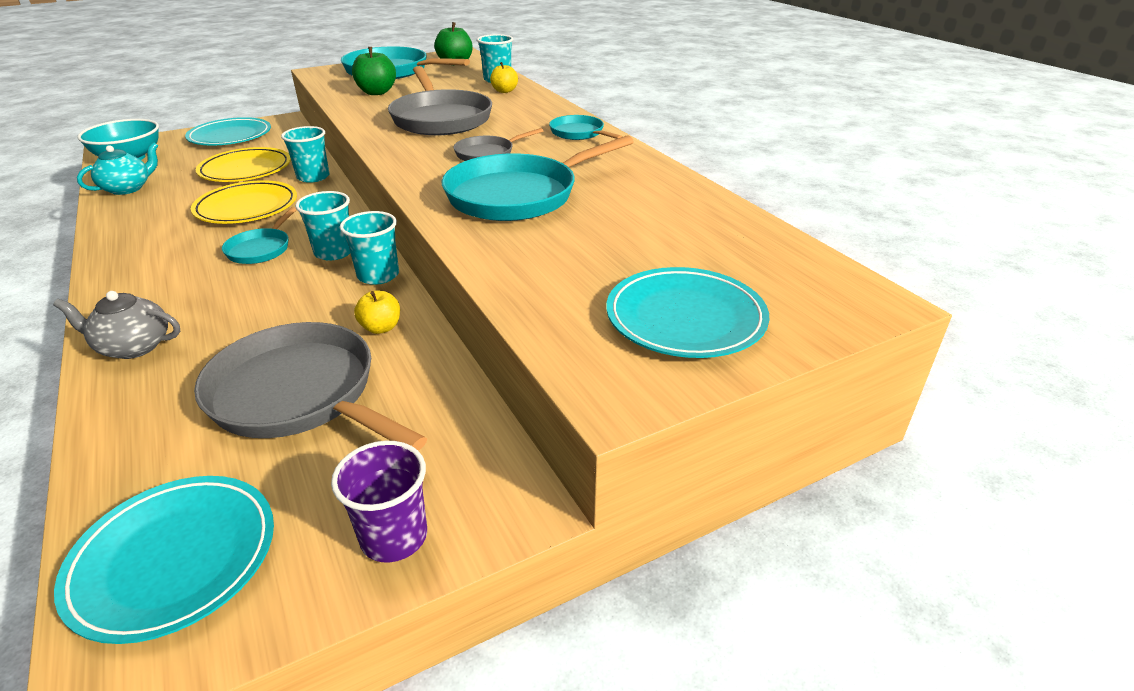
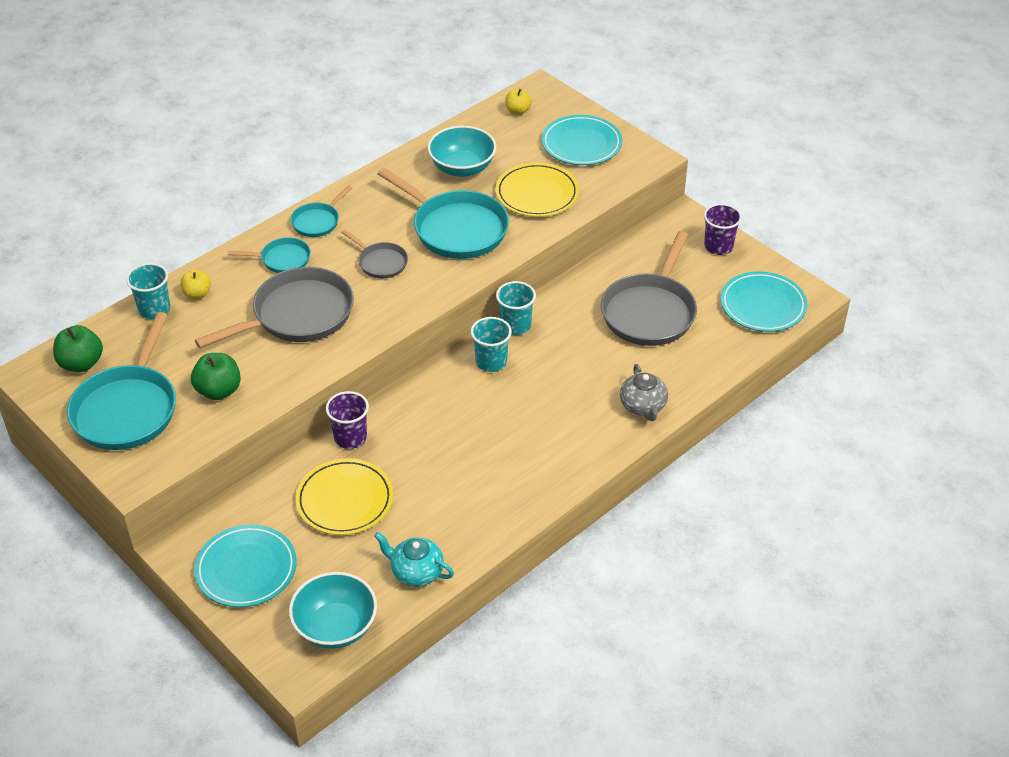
camera: 105 degrees left, 10 degrees up
(247, 207) = (431, 453): yellow plate -> yellow plate (537, 194)
(261, 249) = (500, 407): turquoise pan -> turquoise pan (282, 259)
(313, 177) = (350, 437): turquoise cup -> purple cup
(381, 328) = (576, 302): yellow apple -> yellow apple (518, 111)
(649, 212) = (462, 168): none -> turquoise bowl

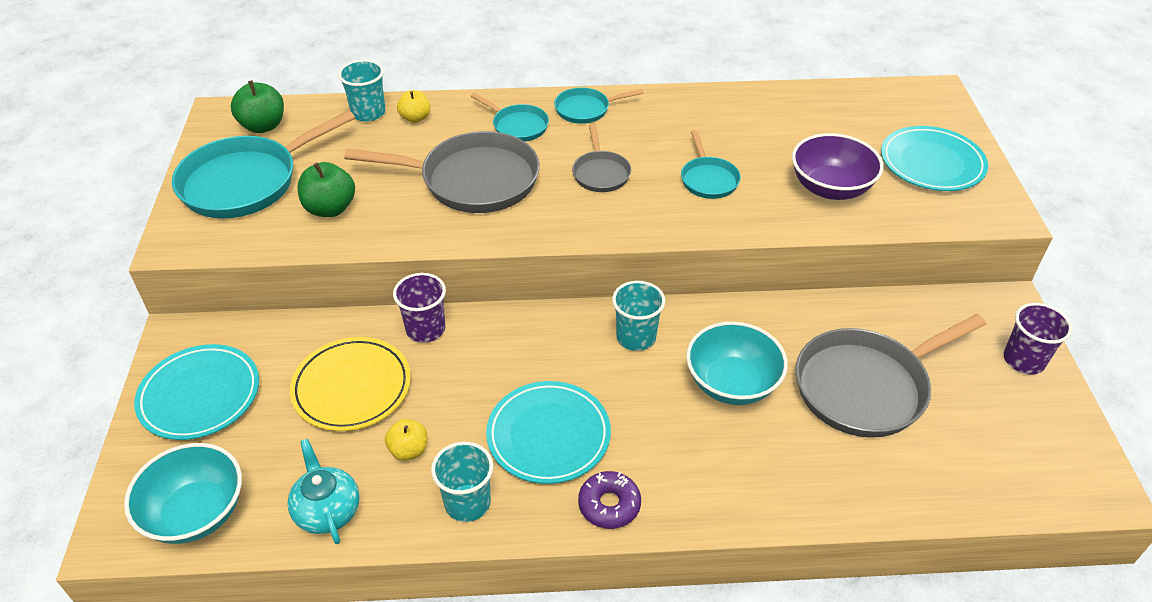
camera: 40 degrees right, 0 degrees up
(455, 228) = (708, 179): turquoise pan -> turquoise pan, size x0.51
(462, 168) = (776, 127): turquoise bowl -> turquoise bowl (732, 383)
(515, 326) = (699, 315): turquoise cup -> turquoise cup (467, 503)
(518, 111) = (891, 102): yellow apple -> yellow apple (409, 450)
(537, 194) = (830, 188): yellow plate -> purple bowl
(574, 463) = (609, 505): none -> purple donut
(643, 406) = (753, 491): grey teapot -> none
(763, 305) = (1023, 463): turquoise plate -> turquoise plate (548, 435)

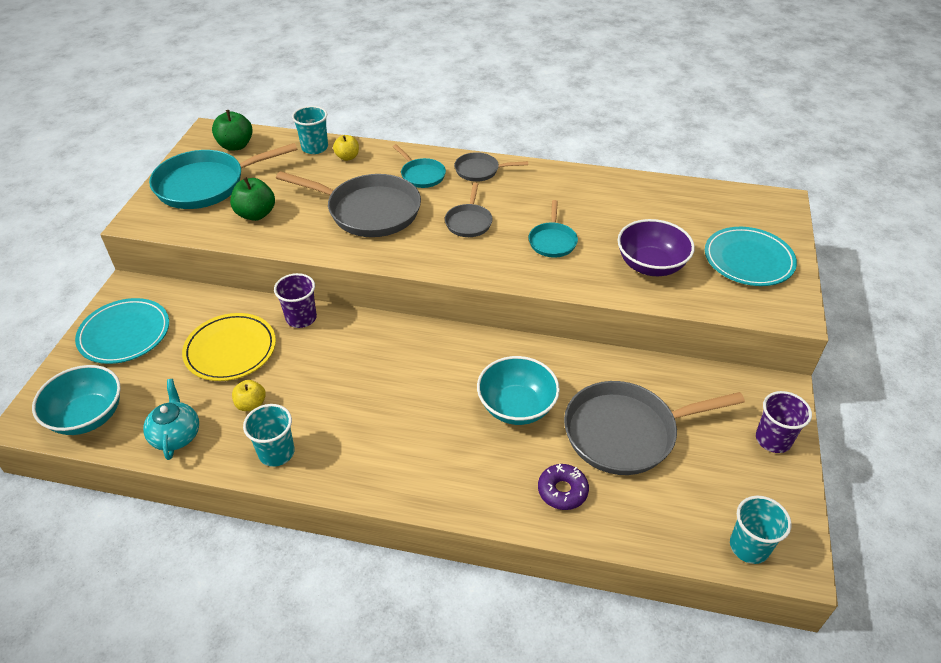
camera: 15 degrees right, 0 degrees up
(548, 435) = (357, 416): turquoise plate -> none
(586, 109) = (480, 170): turquoise pan -> grey pan
(609, 505) = (380, 478): purple donut -> purple donut (562, 491)
(636, 337) = (456, 355): turquoise cup -> turquoise cup (749, 546)

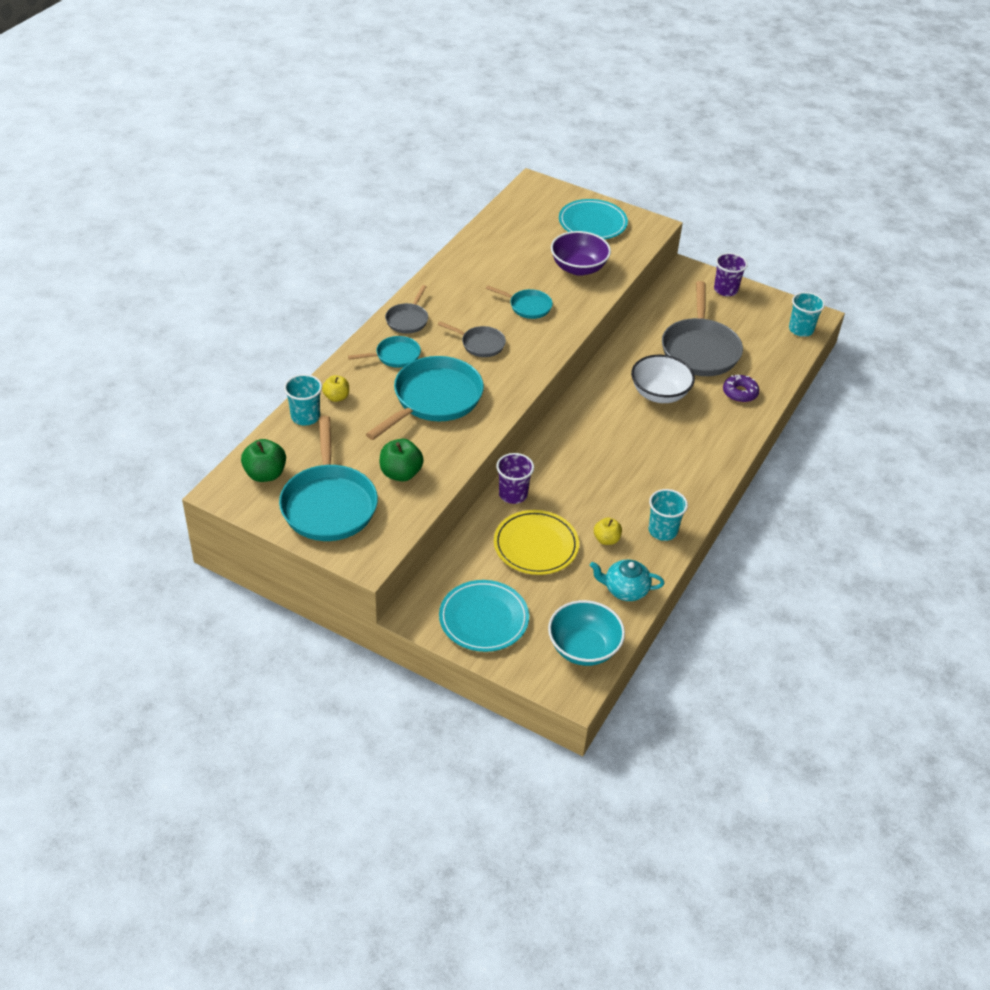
camera: 75 degrees left, 0 degrees up
(368, 211) = (434, 399): grey pan -> turquoise pan
(516, 407) = (659, 394): turquoise bowl -> white bowl

